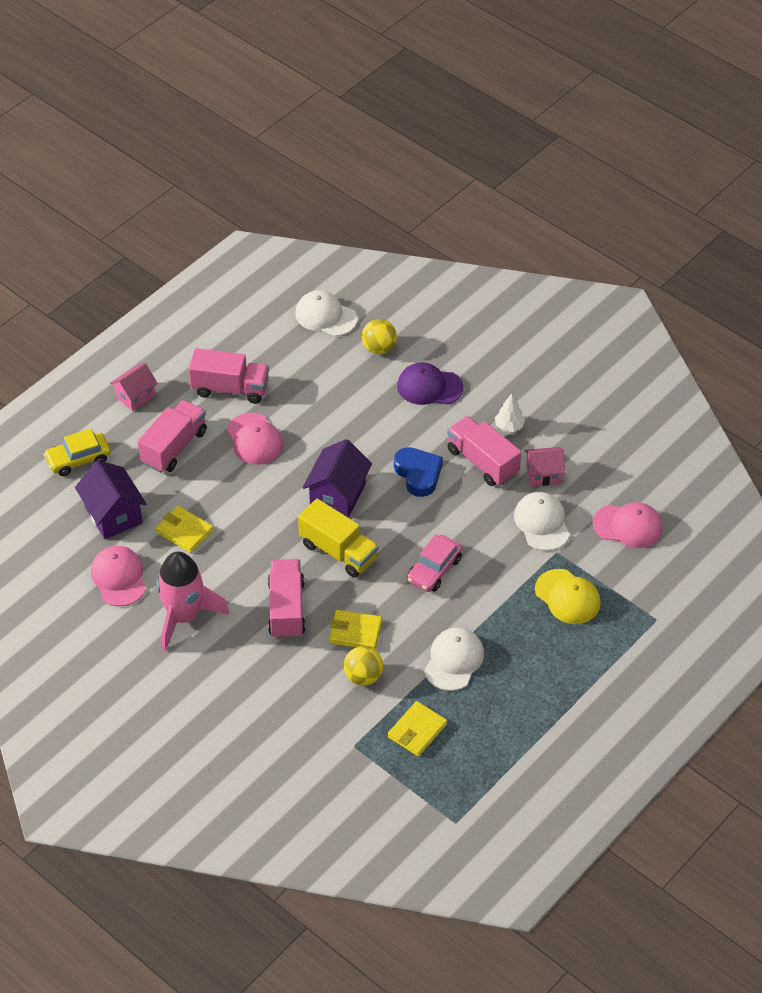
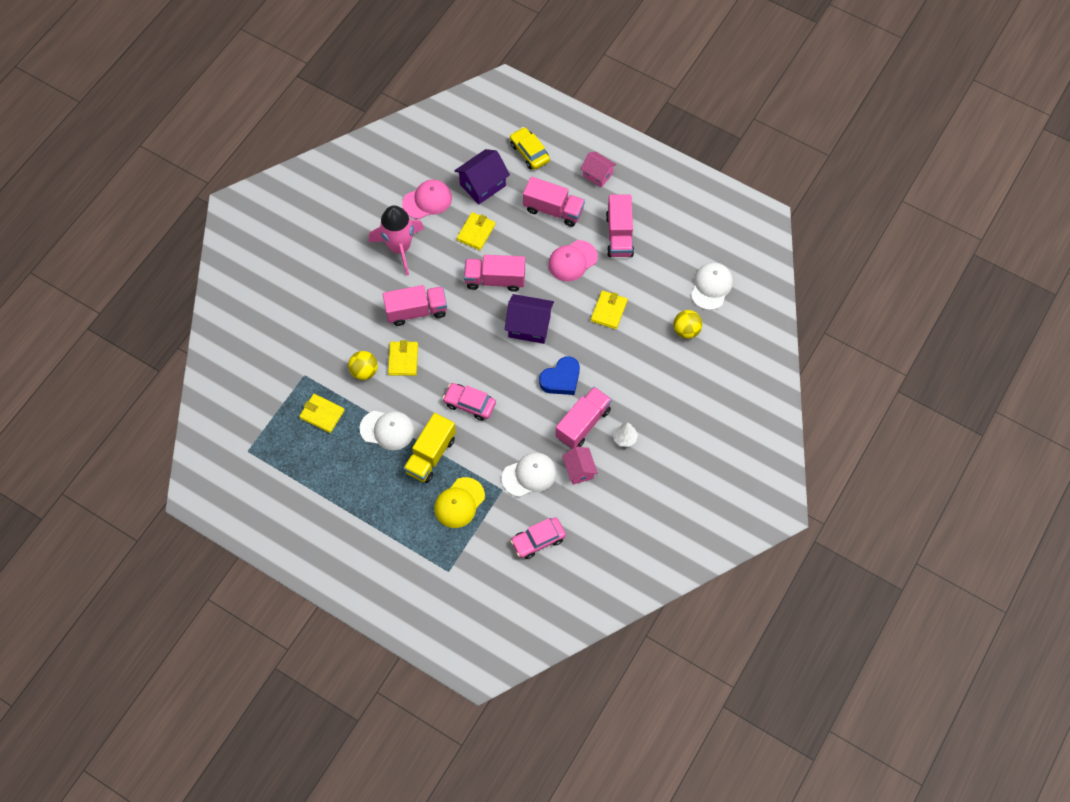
camera: 80 degrees right, 15 degrees up
(261, 520) = (495, 280): none -> pink truck
(335, 415) = (608, 311): none -> yellow wallet
(338, 551) = (475, 336): yellow truck -> yellow truck (431, 455)
(429, 387) = (653, 373): purple cap -> none
(628, 526) = (538, 540): pink cap -> pink car

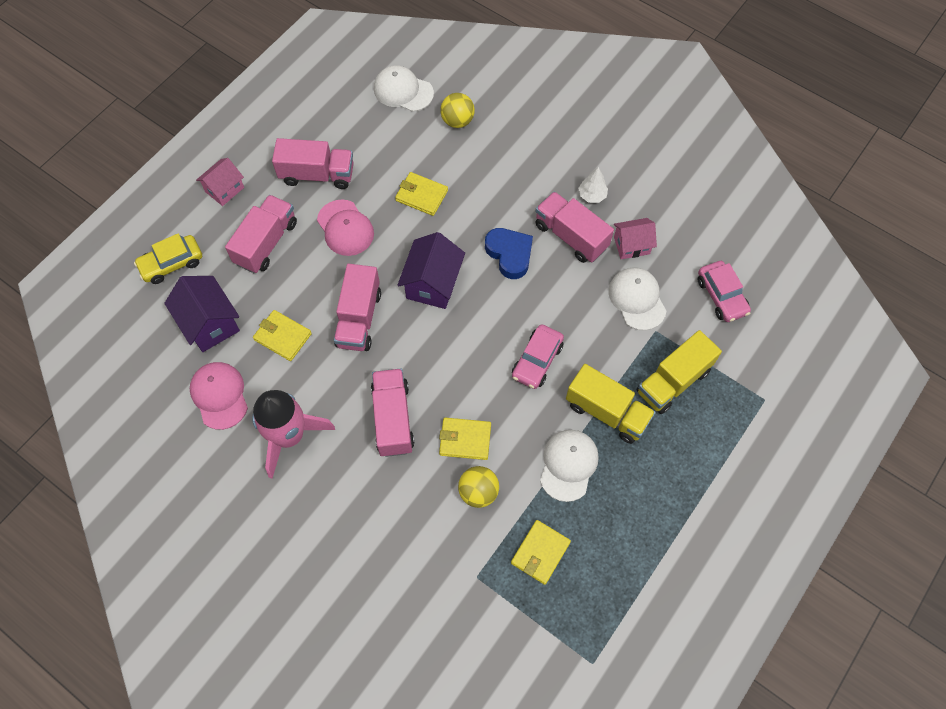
camera: 85 degrees left, 0 degrees up
(459, 503) = (673, 381): yellow cap -> yellow truck

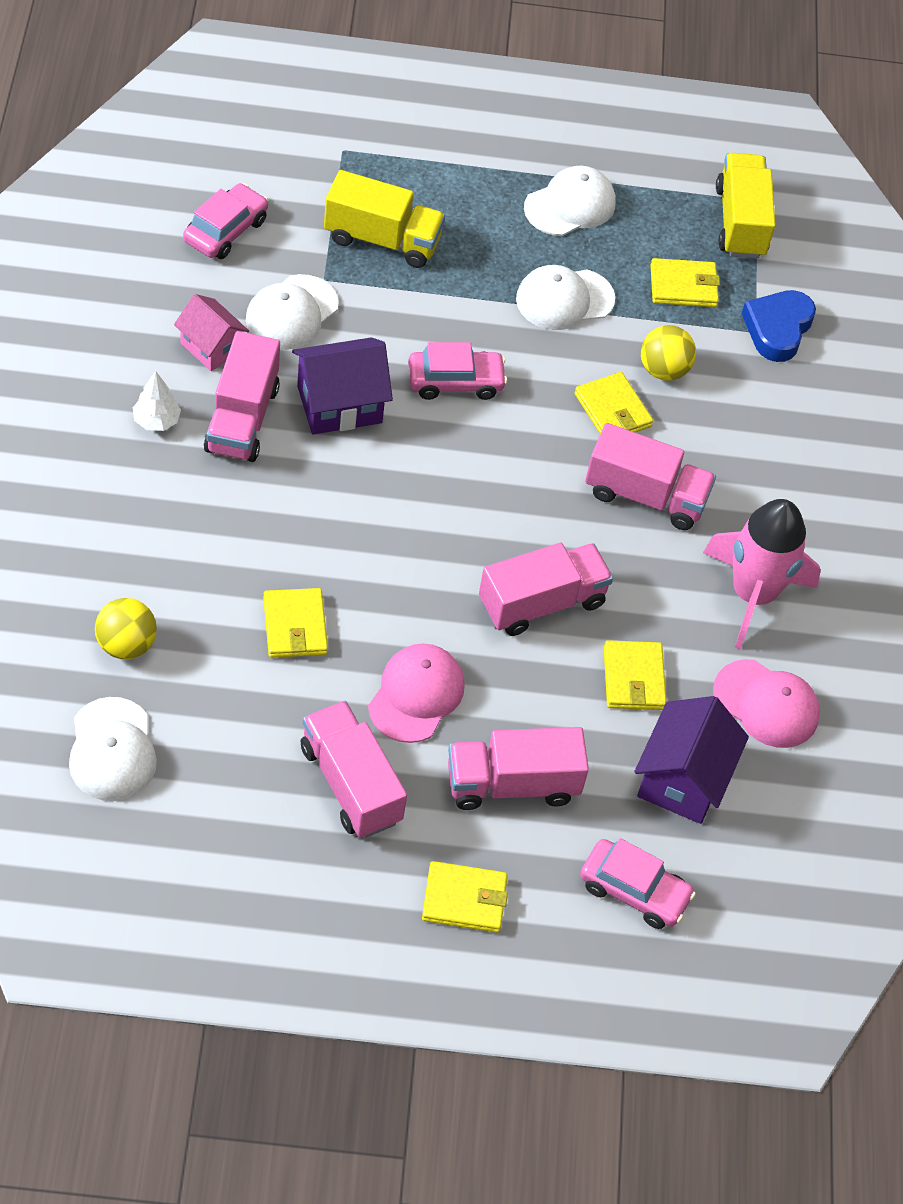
camera: 130 degrees left, 10 degrees down
(172, 264) = (634, 891): yellow car -> pink car
(219, 395) = (766, 704): pink cap -> pink cap turned 90 degrees counterclockwise
(224, 189) = (464, 899): pink house -> yellow wallet
(393, 419) = (645, 496): pink truck -> pink truck turned 120 degrees counterclockwise
(432, 284) = (428, 543): purple house -> purple house (339, 404)
(509, 254) = (320, 476): blue heart -> blue heart (777, 329)
(607, 412) = (470, 288): yellow truck -> yellow truck (740, 222)
(649, 520) = (570, 205): none -> white cap

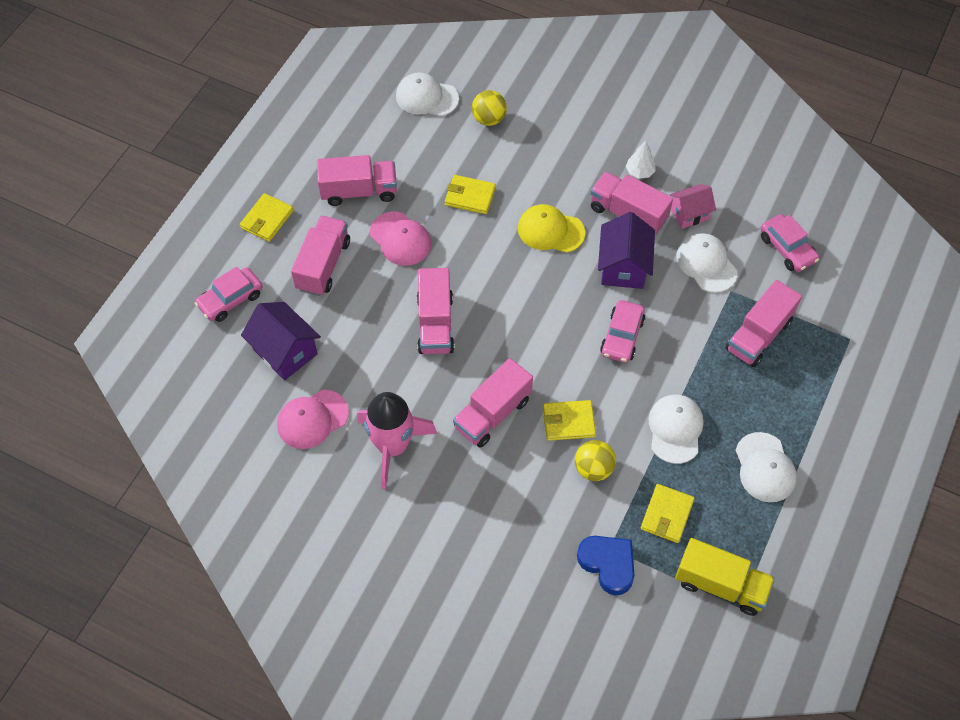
camera: 120 degrees right, 5 degrees up
(314, 505) = (550, 231): none -> yellow cap
(382, 239) = (758, 335): yellow truck -> pink truck
(634, 678) = (362, 353): yellow wallet -> none

